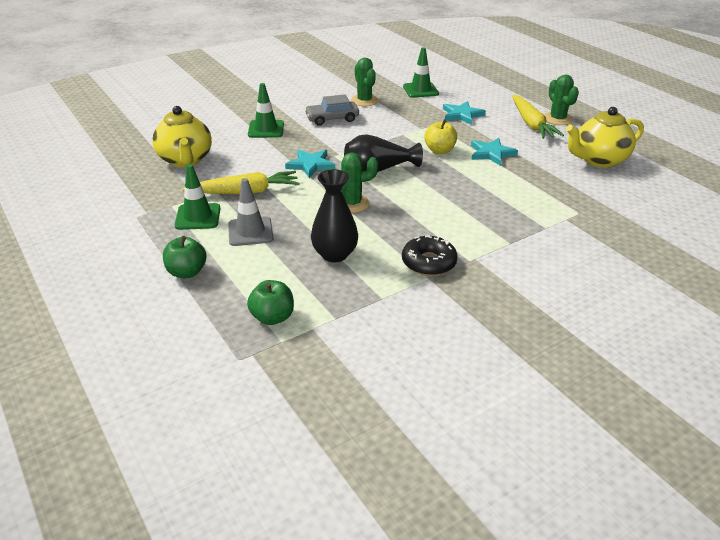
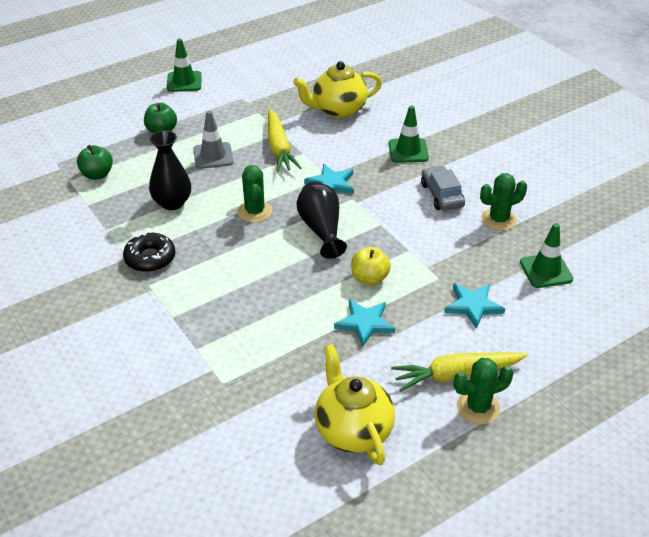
camera: 90 degrees right, 5 degrees up
(198, 217) = (239, 127): green traffic cone -> green traffic cone (184, 82)

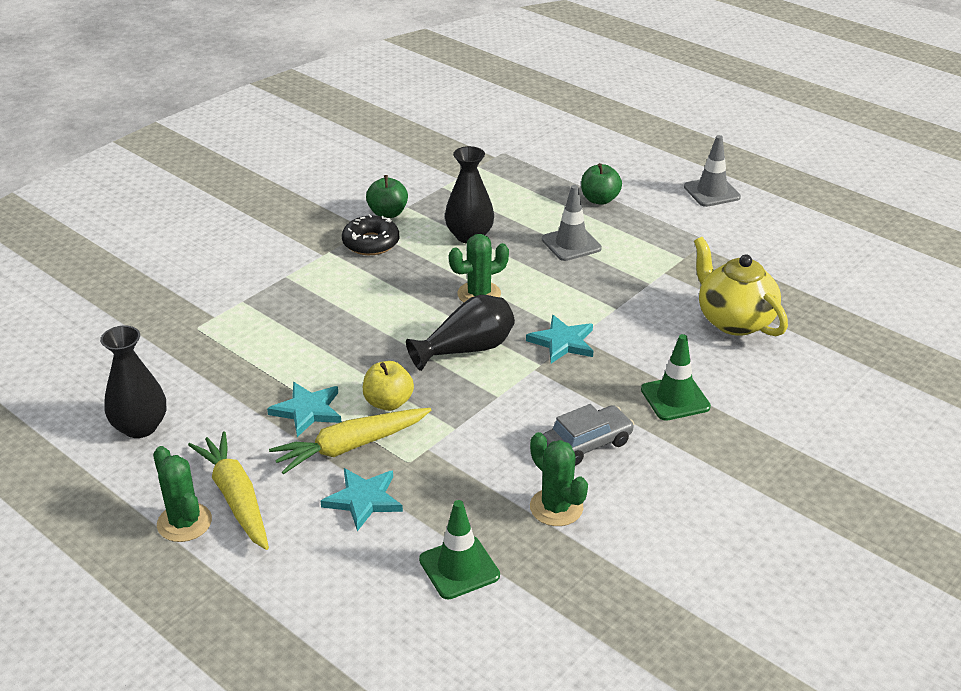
camera: 75 degrees right, 5 degrees down
(97, 174) = (495, 180): green apple -> green apple (388, 213)
(184, 82) = (712, 192): green traffic cone -> grey traffic cone
(279, 148) = (615, 288): yellow carrot -> yellow carrot (350, 446)
(353, 430) = (140, 427): yellow teapot -> black vase

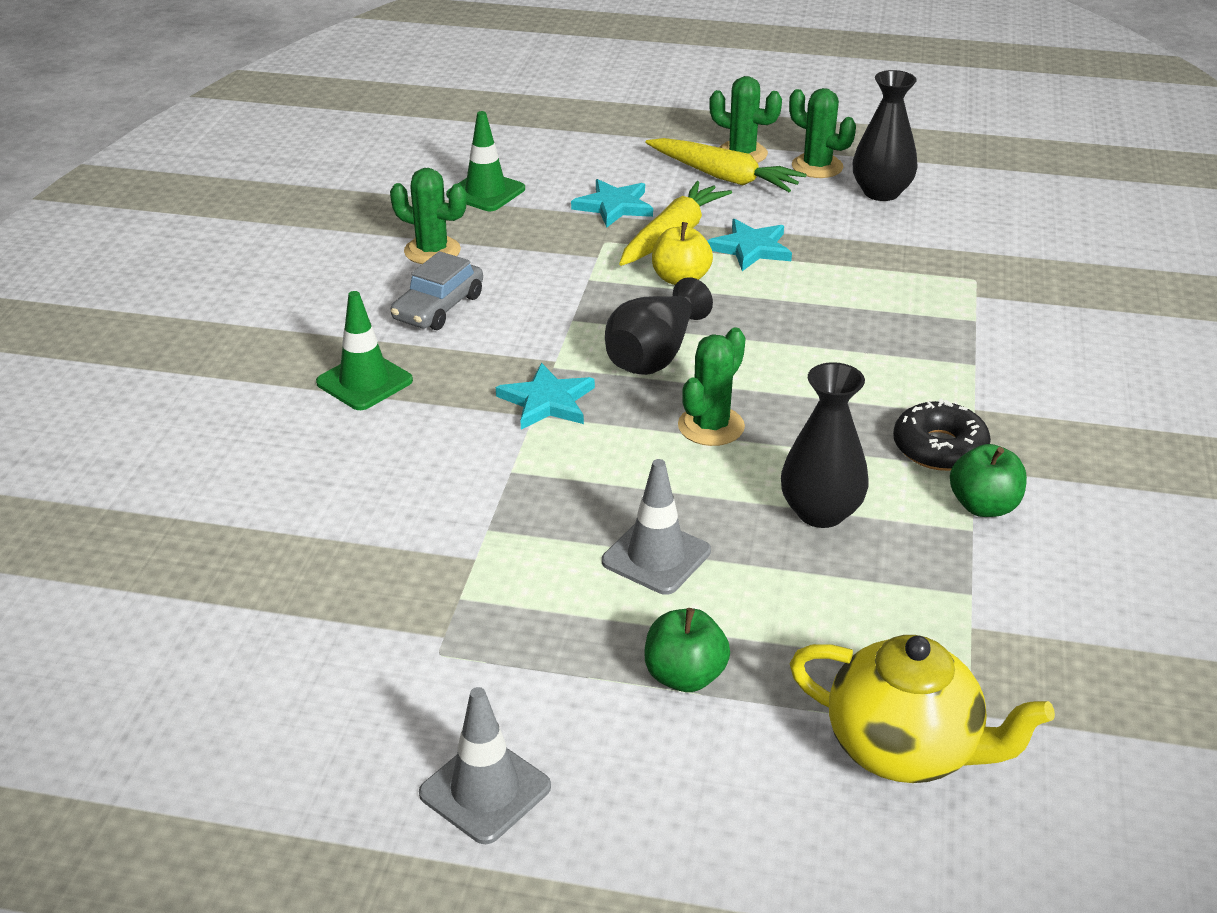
camera: 150 degrees right, 0 degrees up
(146, 477) = (817, 166): none -> green cactus
(734, 321) = (329, 511): yellow teapot -> yellow teapot (904, 749)

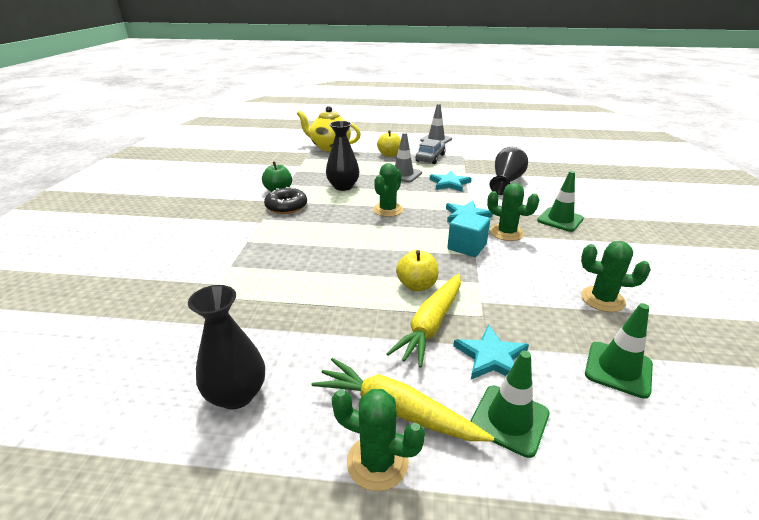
camera: 175 degrees right, 5 degrees down
(438, 307) = (559, 258): grey car -> grey car (430, 158)
(579, 334) = (467, 247): none -> turquoise cube
(620, 168) = (509, 420): none -> green traffic cone
(654, 355) = (421, 238): black vase -> black vase (506, 182)
(684, 676) = (389, 155): green apple -> yellow apple
(751, 248) = (368, 315): turquoise star -> turquoise star (449, 183)
(817, 166) = (291, 439): green cactus -> green cactus (506, 233)

